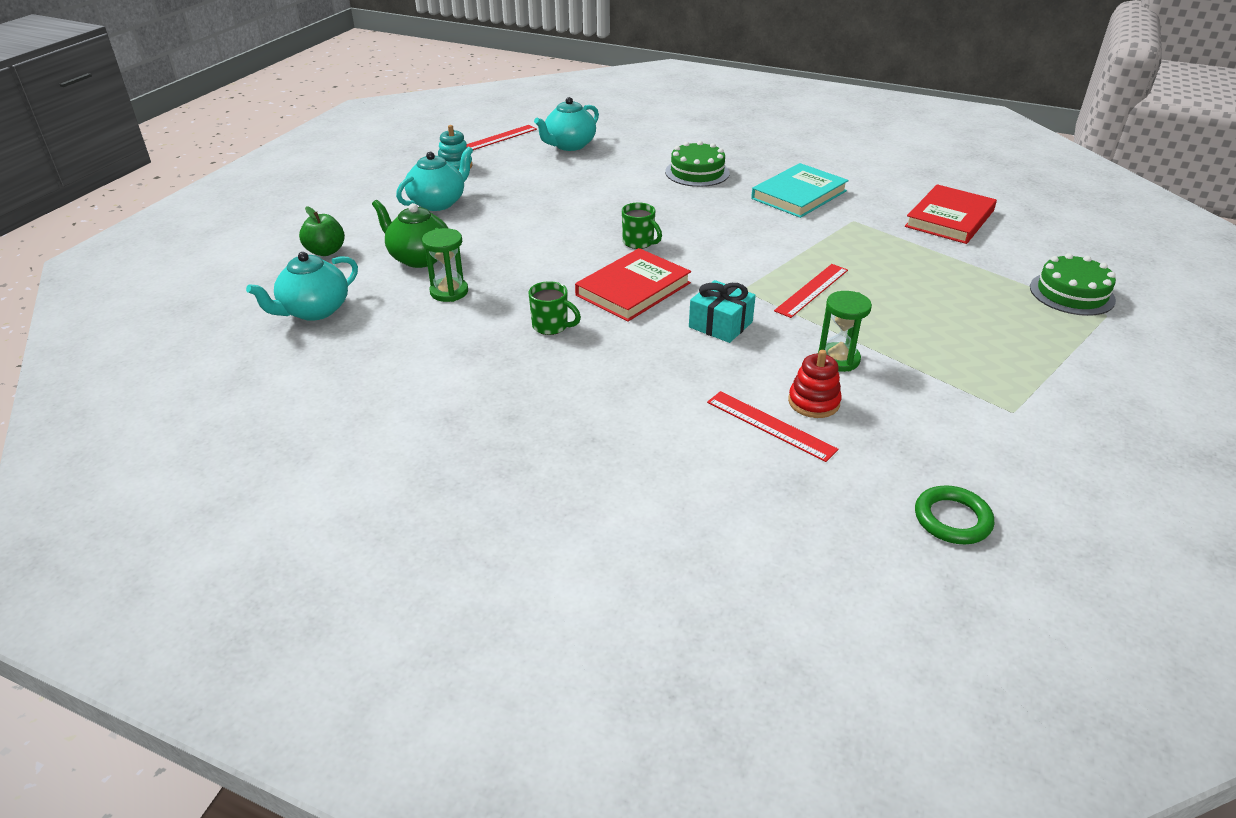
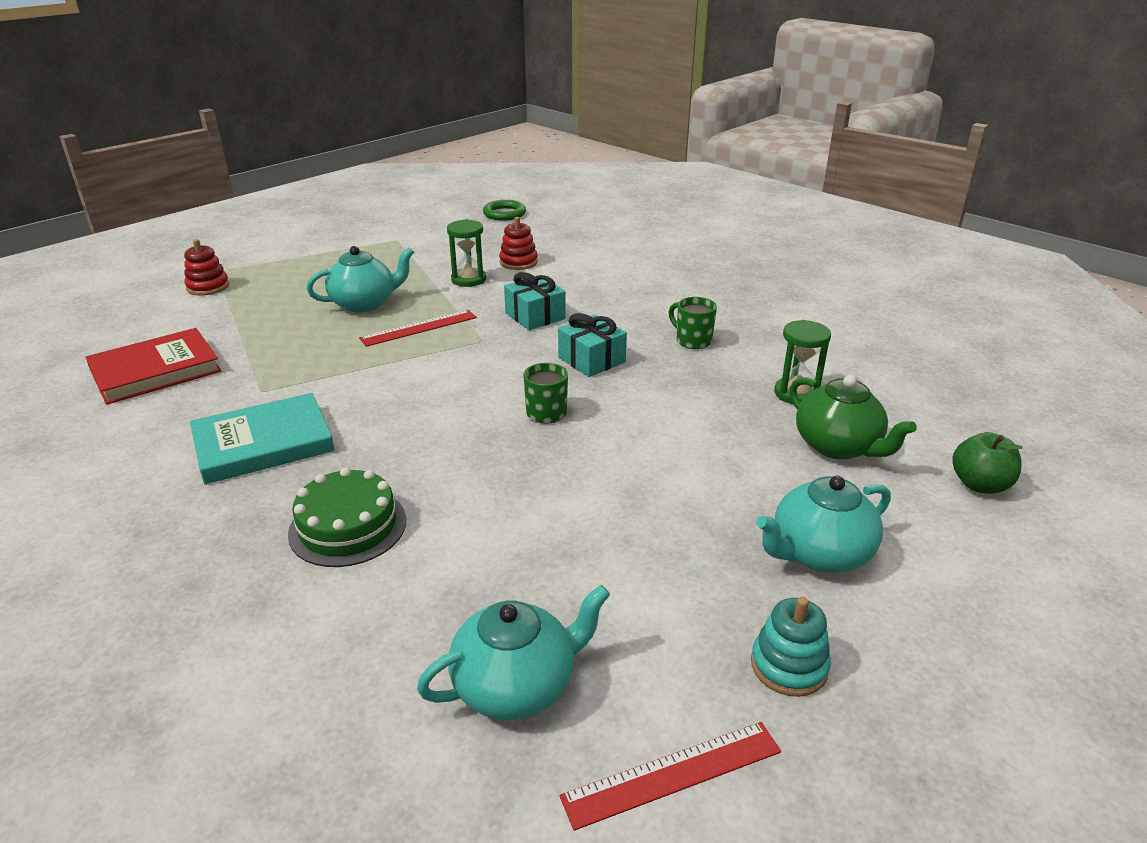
camera: 160 degrees left, 5 degrees down
(314, 310) = (952, 400): turquoise teapot -> turquoise teapot (364, 304)
(633, 289) = (592, 360): red book -> turquoise gift
(770, 425) = (561, 257): red ruler -> none
(1071, 293) = (208, 287): green cake -> red stacking toy

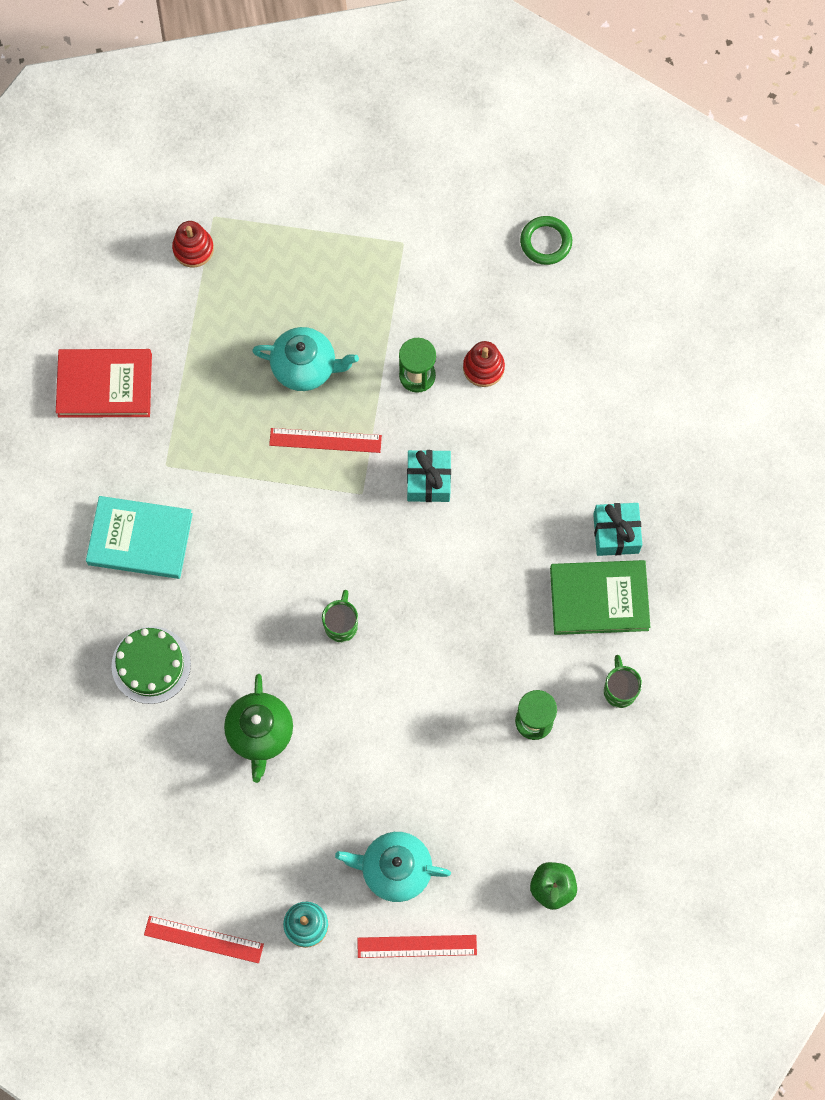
camera: 35 degrees right, 40 degrees up
(516, 685) = (169, 845): turquoise teapot -> none
(592, 360) = (423, 578): turquoise gift -> turquoise gift (616, 533)
(692, 341) = (522, 602): green mug -> green mug (619, 690)
(748, 318) = (599, 599): none -> green book
(838, 446) = (503, 794): green teapot -> green teapot (260, 733)
(935, 607) = (417, 946): none -> red ruler

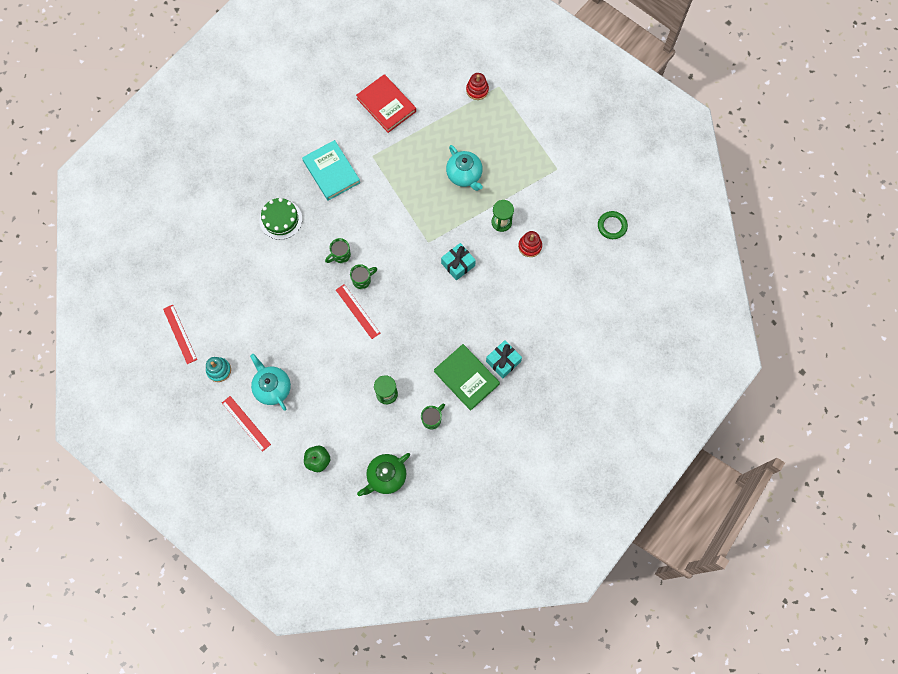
camera: 50 degrees right, 0 degrees up
(260, 733) = (287, 285): green teapot -> green teapot (386, 476)
(278, 625) = (340, 255): none -> green mug
(325, 440) = (439, 209): red ruler -> red ruler (358, 311)

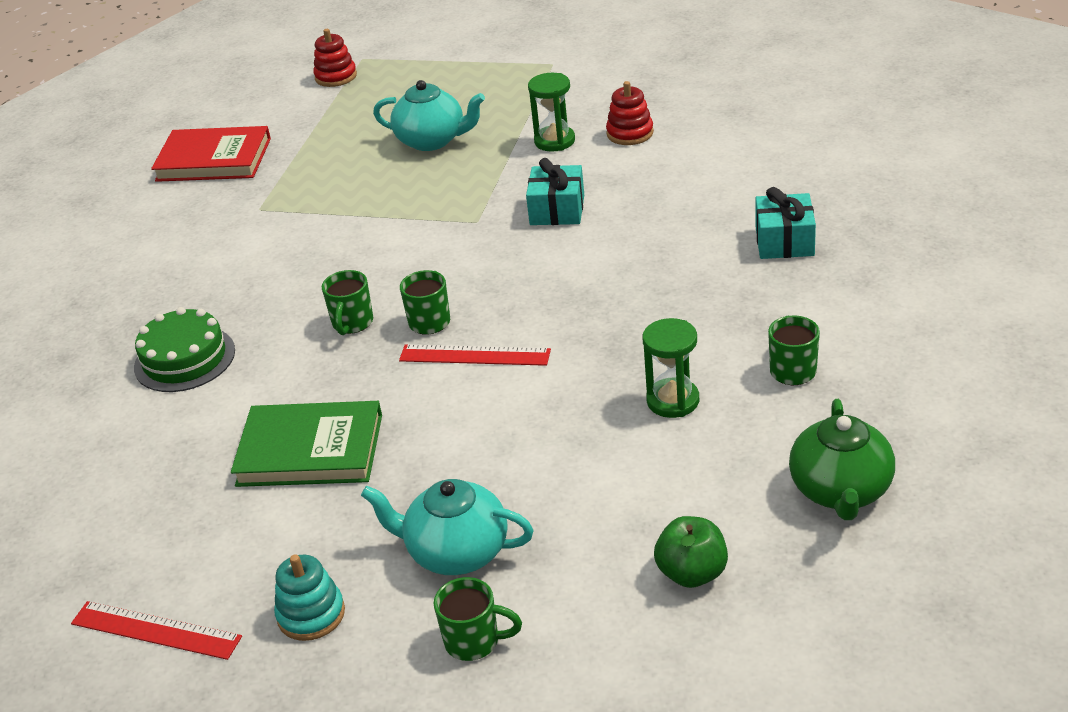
camera: 40 degrees left, 35 degrees down
(246, 423) = (474, 641): red ruler -> green mug
(331, 172) = (210, 261): turquoise book -> none
(466, 377) = (763, 293): green book -> green book (310, 450)
(612, 226) = (704, 56): green ring -> none

